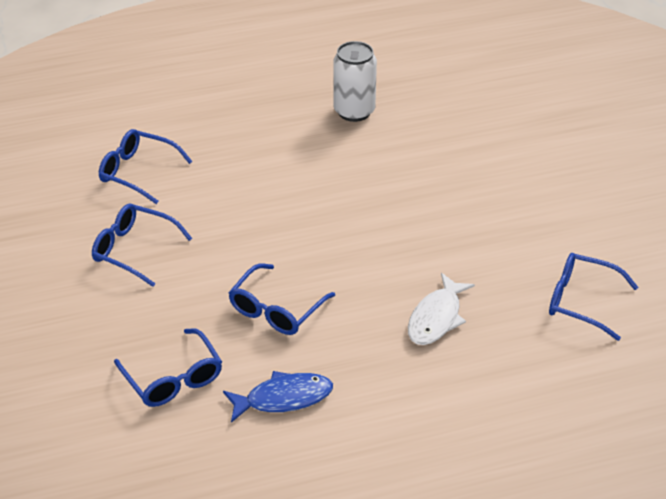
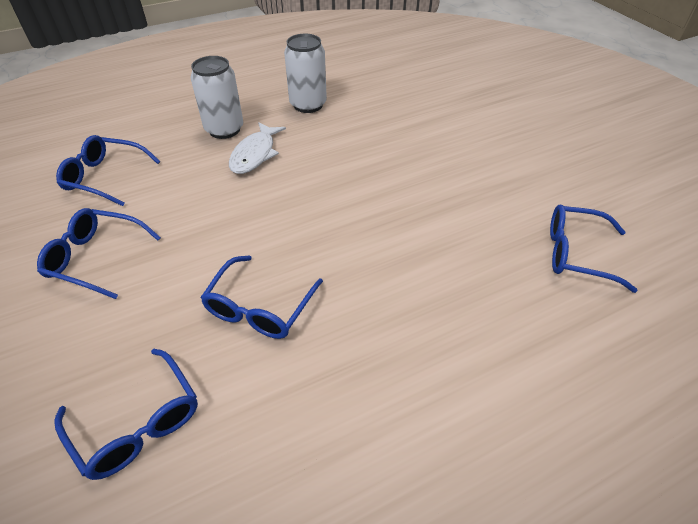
camera: 10 degrees left, 5 degrees up
(259, 132) = (224, 129): none -> white can
(283, 398) = (283, 430): blue fish -> none
(436, 318) = (437, 293): white fish -> white fish (255, 154)

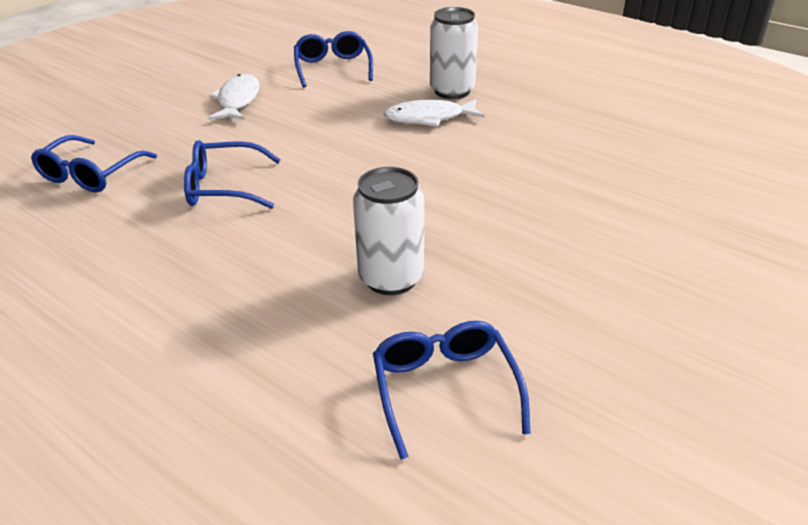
camera: 65 degrees right, 10 degrees down
(96, 258) = (238, 100): blue glasses -> white fish
(308, 105) = (549, 118): white can -> white can (391, 278)

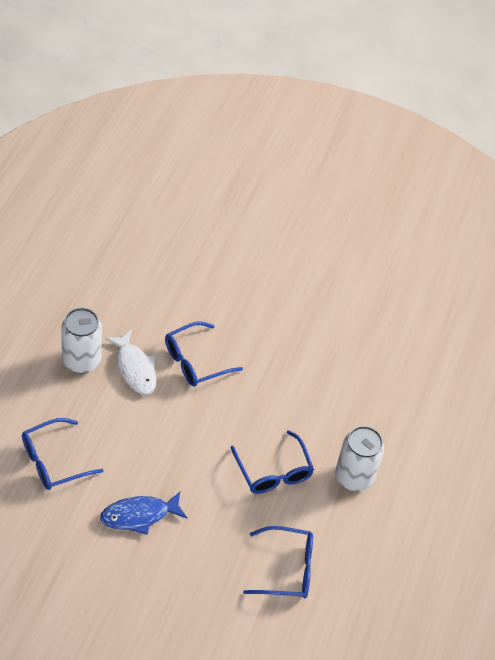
camera: 115 degrees left, 15 degrees up
(238, 100) = (139, 515): white fish -> blue fish
(391, 278) = (333, 352): white can -> white can (354, 477)
(445, 389) = (402, 315): blue glasses -> blue glasses (195, 361)

